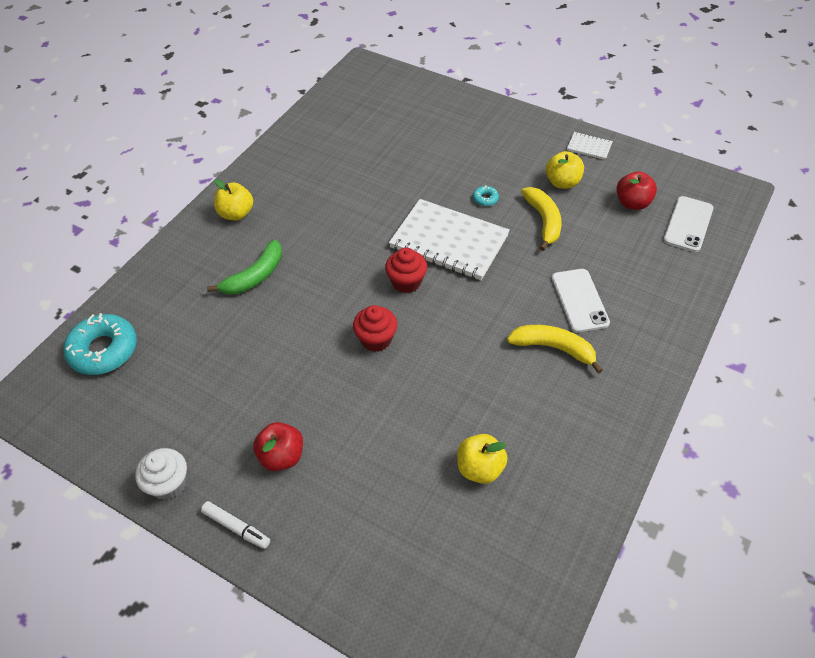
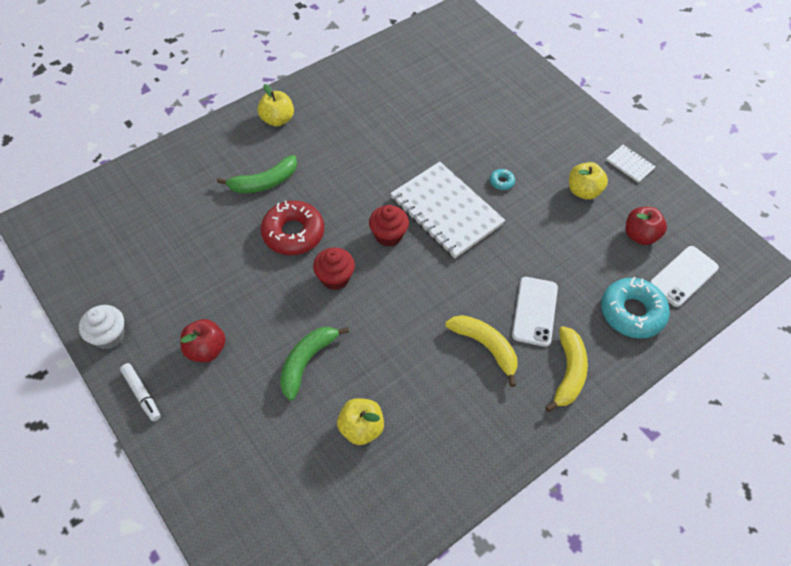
camera: 20 degrees right, 5 degrees up
(104, 350) = (115, 203): turquoise donut -> turquoise donut (632, 312)
(311, 313) = (293, 233): none -> red donut
(391, 428) = (306, 362): none -> green banana
(544, 221) = (544, 223): yellow banana -> yellow banana (568, 372)

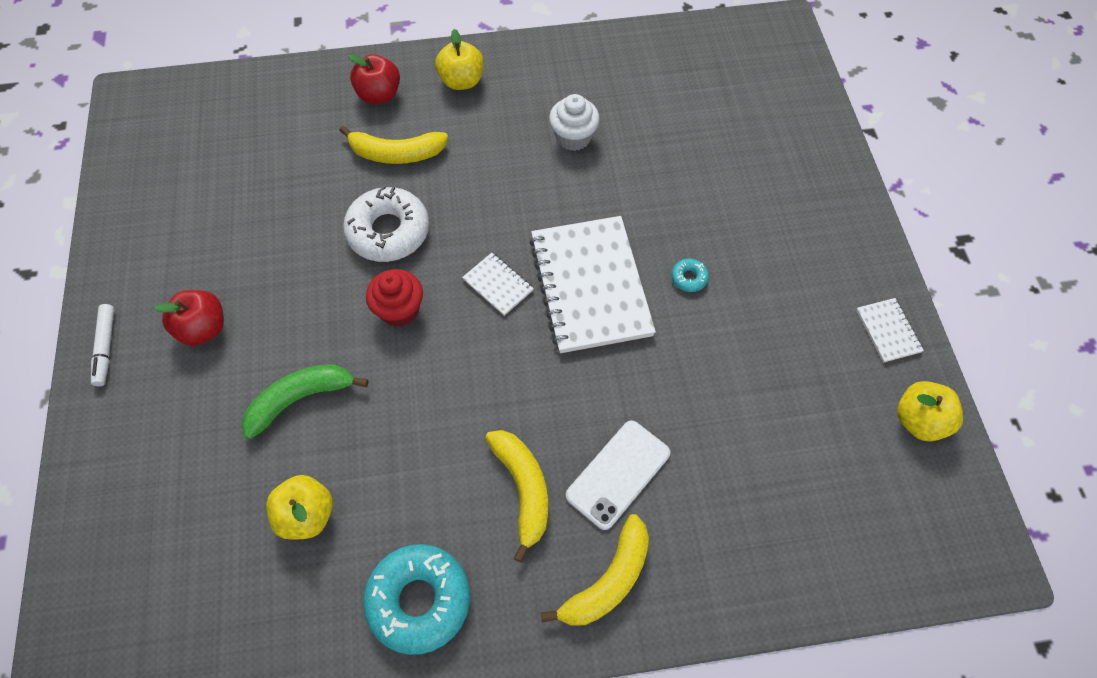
camera: 30 degrees right, 5 degrees up
(109, 336) = (117, 263): white cupcake -> white cupcake (573, 137)
(264, 182) = (396, 154): green banana -> yellow banana
(293, 233) = (388, 231): red donut -> white donut
(388, 235) = (498, 285): red cupcake -> white notebook
(583, 191) = (794, 340): yellow apple -> yellow apple (919, 420)
(632, 312) = (751, 543): turquoise donut -> turquoise donut (419, 600)
(640, 235) = (836, 439): red apple -> red apple (379, 95)
(683, 276) = (862, 528): white phone -> none

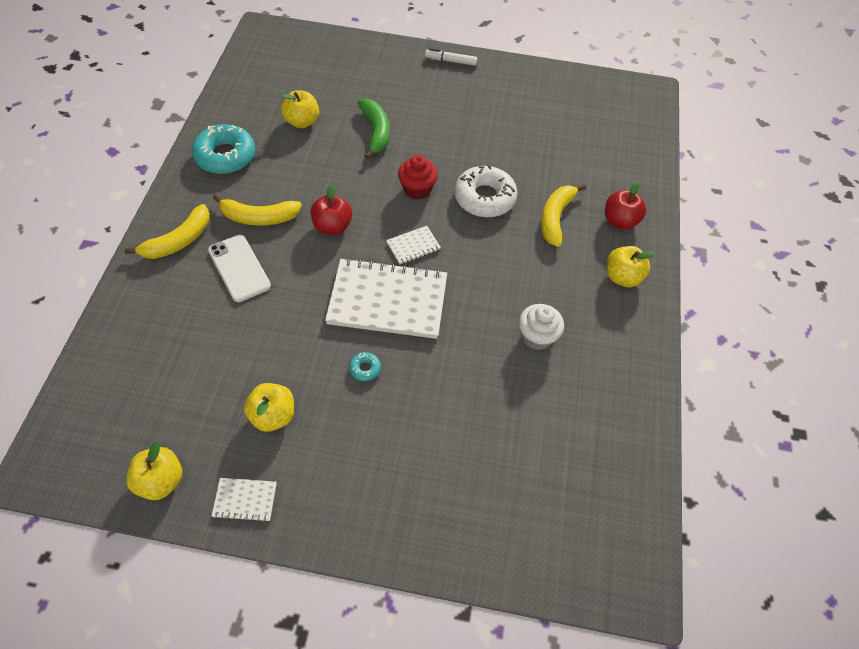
camera: 105 degrees right, 5 degrees down
(203, 328) = (445, 100): red apple -> red apple (332, 226)
(608, 581) = (179, 241): yellow banana -> yellow banana turned 105 degrees counterclockwise
(789, 344) = (273, 415): none -> yellow apple

